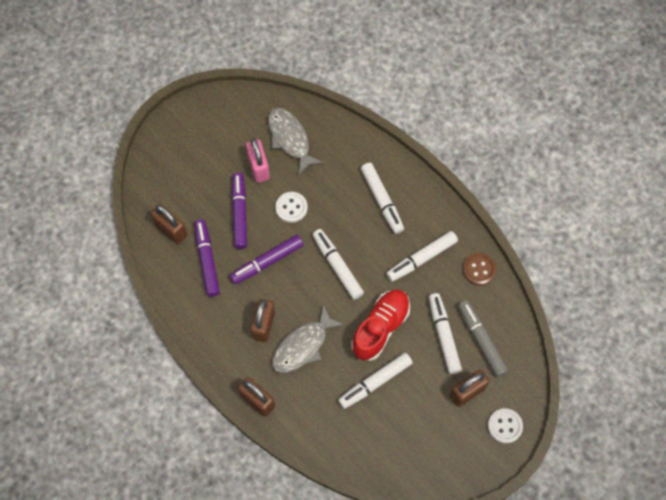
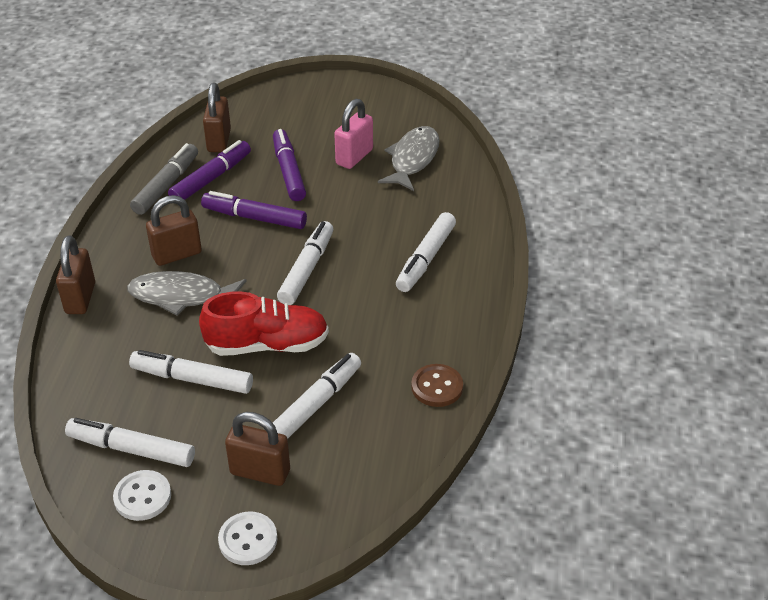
camera: 50 degrees right, 25 degrees down
(239, 213) = (288, 171): purple marker -> purple marker turned 60 degrees counterclockwise
(291, 208) = (336, 201): white button -> white button (142, 497)
(421, 259) = (392, 329): white marker -> white marker (131, 449)
(481, 340) = (345, 444): grey marker -> grey marker (166, 185)

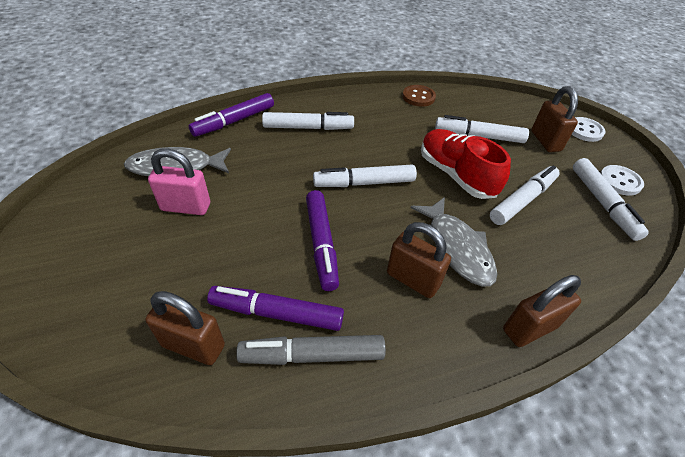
camera: 120 degrees left, 5 degrees up
(192, 379) = (522, 200): white marker -> white marker turned 120 degrees counterclockwise
(219, 141) = (193, 345): brown padlock -> brown padlock turned 45 degrees clockwise
(288, 171) = (232, 248): purple marker -> purple marker (234, 121)

